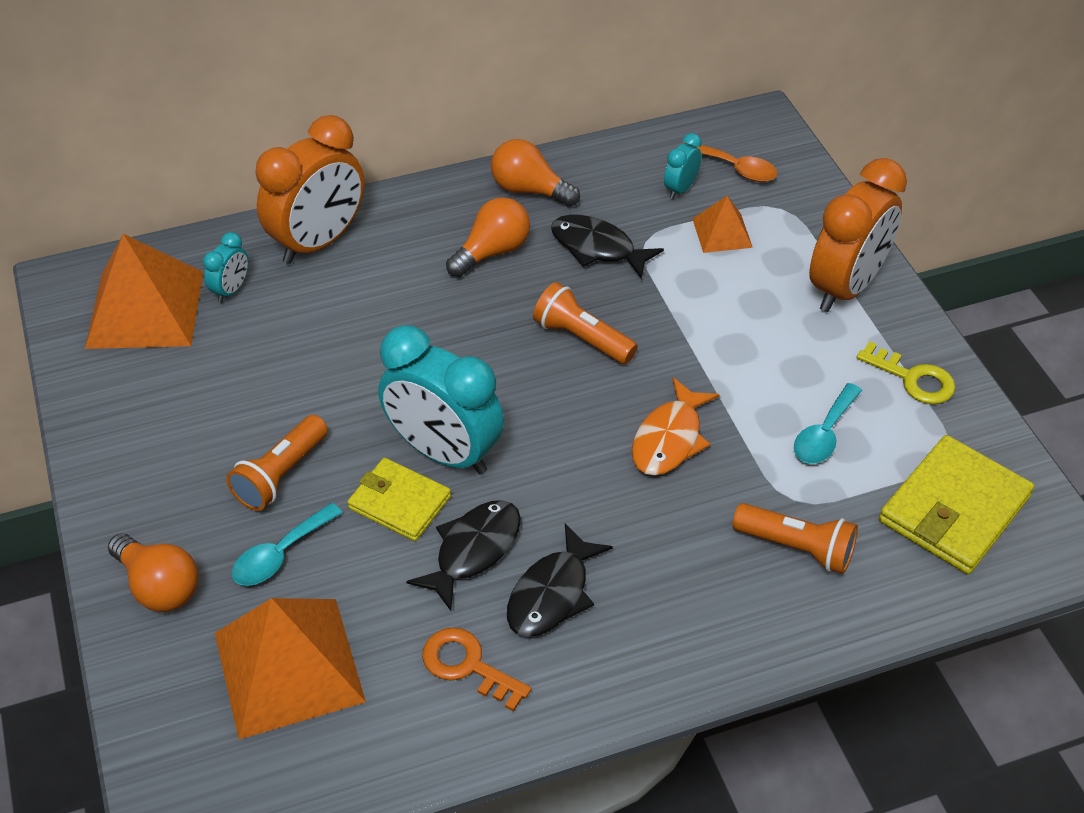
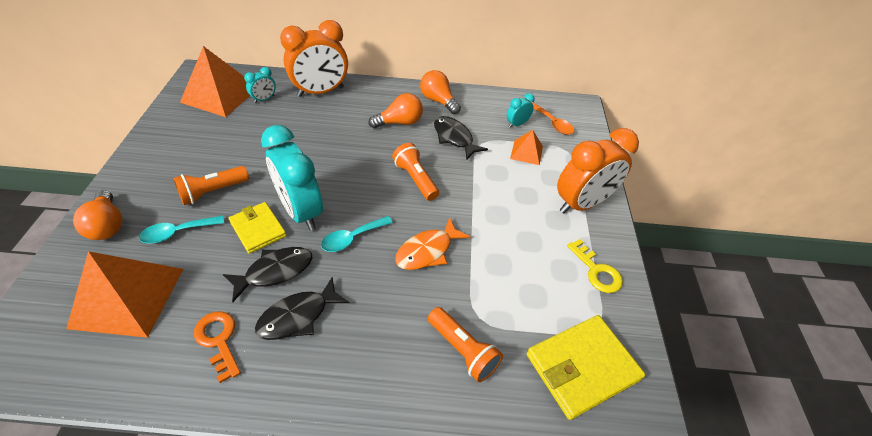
camera: 20 degrees right, 0 degrees up
(824, 434) = (521, 284): turquoise spoon -> turquoise spoon (352, 238)

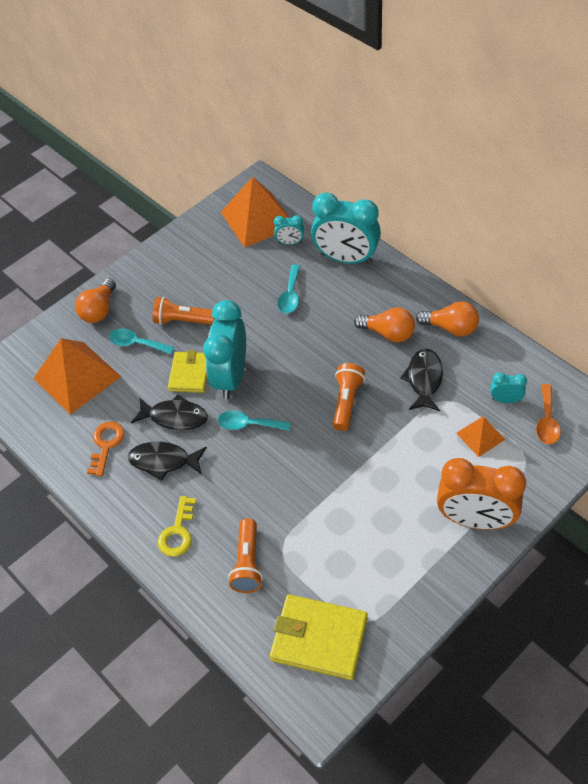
camera: 50 degrees right, 5 degrees up
(298, 132) = (290, 295): none -> turquoise spoon
(321, 92) = (346, 258): orange clock -> turquoise clock
(427, 251) = (294, 472): orange fish -> none
(438, 101) = (451, 328): orange light bulb -> orange light bulb turned 105 degrees clockwise
(596, 271) = (416, 583): yellow key -> yellow key (178, 532)

